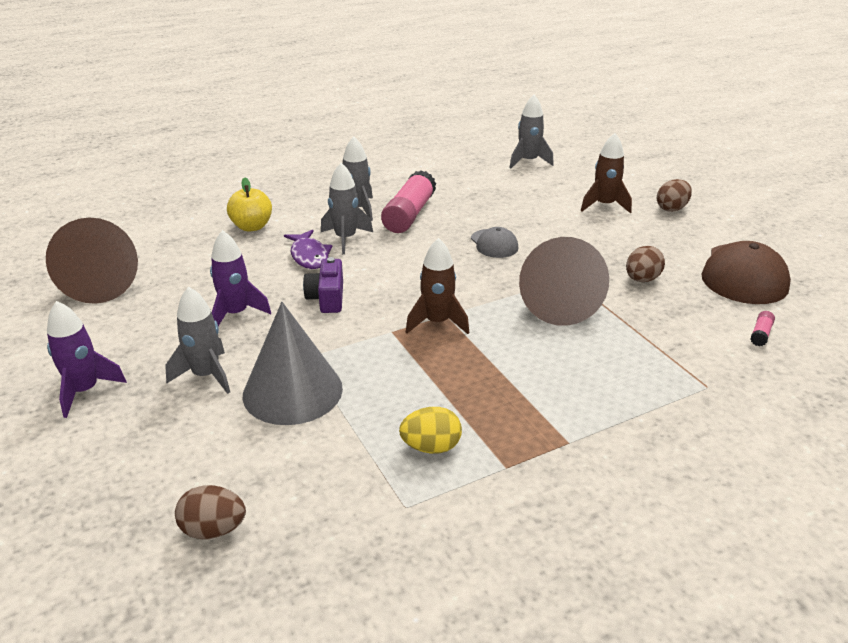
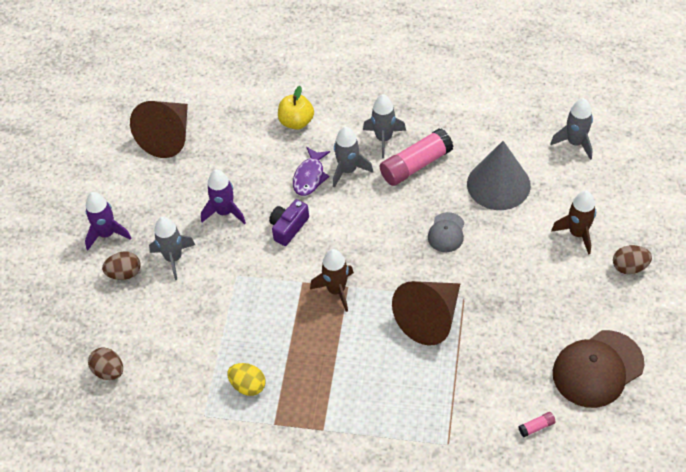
camera: 40 degrees right, 20 degrees up
(292, 391) = (209, 299): grey cone -> grey cone (498, 184)
(642, 279) = (513, 330): brown egg -> brown egg (124, 273)

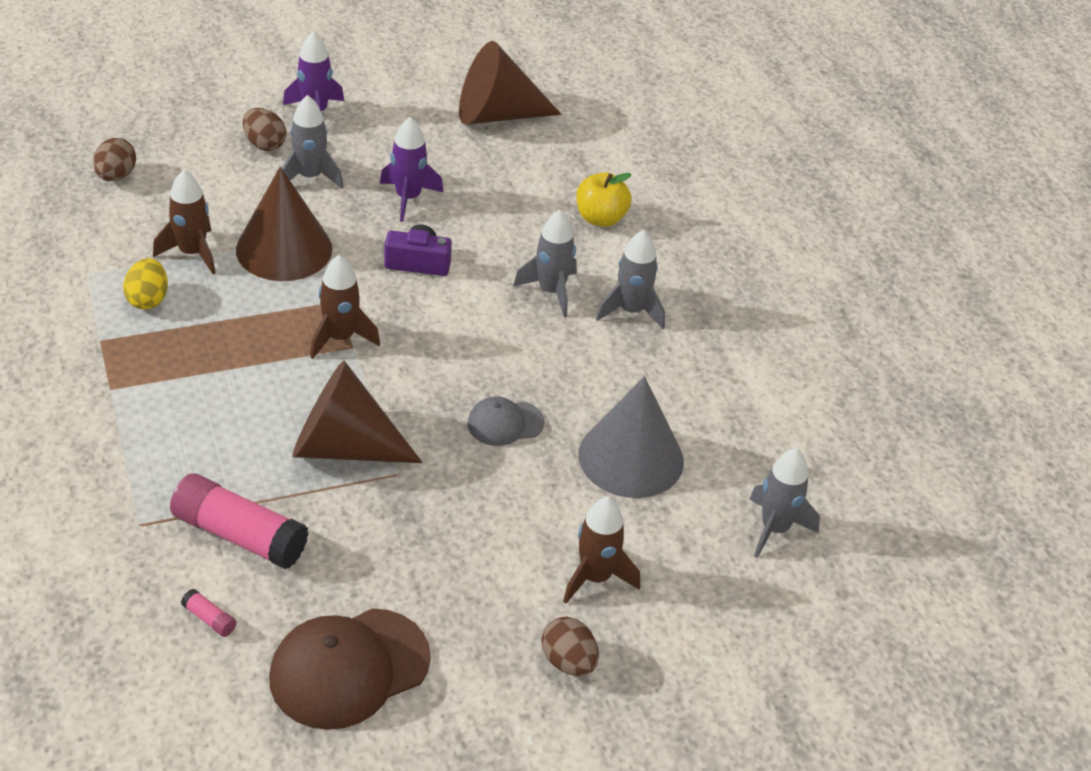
camera: 55 degrees right, 10 degrees down
(215, 348) = (192, 253): none -> brown rocket
(238, 295) = (284, 249): none -> brown cone
(310, 177) = (515, 258): purple fish -> none
(416, 165) = (606, 357): pink glue stick -> pink glue stick (239, 535)
(597, 369) = (349, 668): brown cap -> brown cap turned 60 degrees counterclockwise

